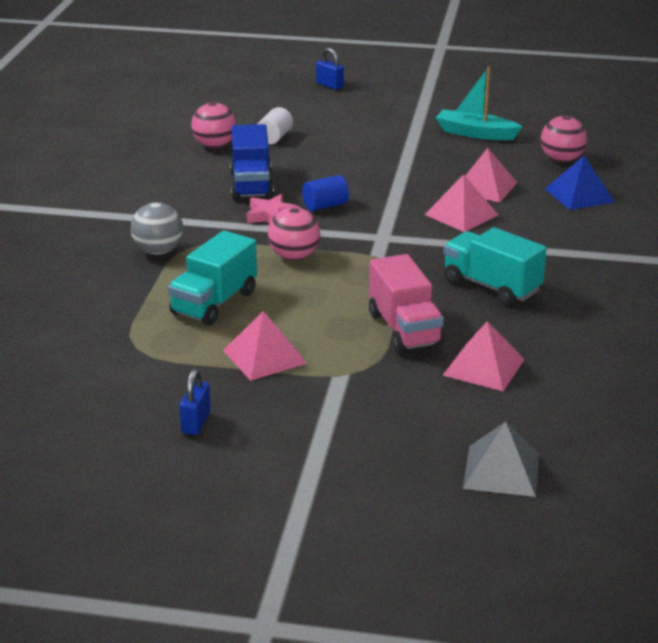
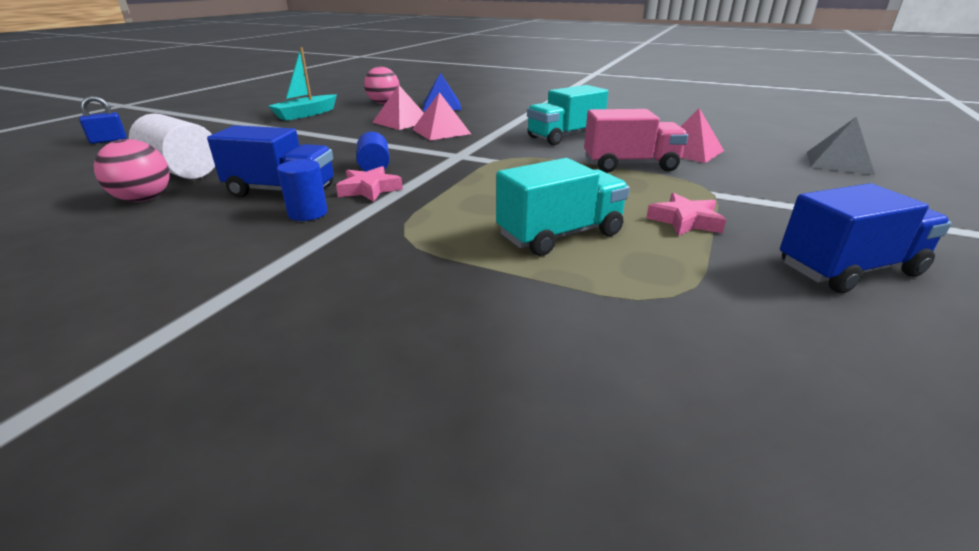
camera: 75 degrees left, 0 degrees up
(158, 251) = (400, 257): grey ball -> none
(196, 422) = (848, 269): blue padlock -> blue truck
(214, 303) = (560, 235): turquoise truck -> turquoise truck turned 75 degrees counterclockwise
(215, 205) = (308, 213): none -> blue cylinder
(264, 356) = (685, 221): pink pyramid -> pink star
(274, 138) = (182, 171): white cylinder -> white cylinder, size x1.65
(294, 256) = (472, 189): pink ball -> none

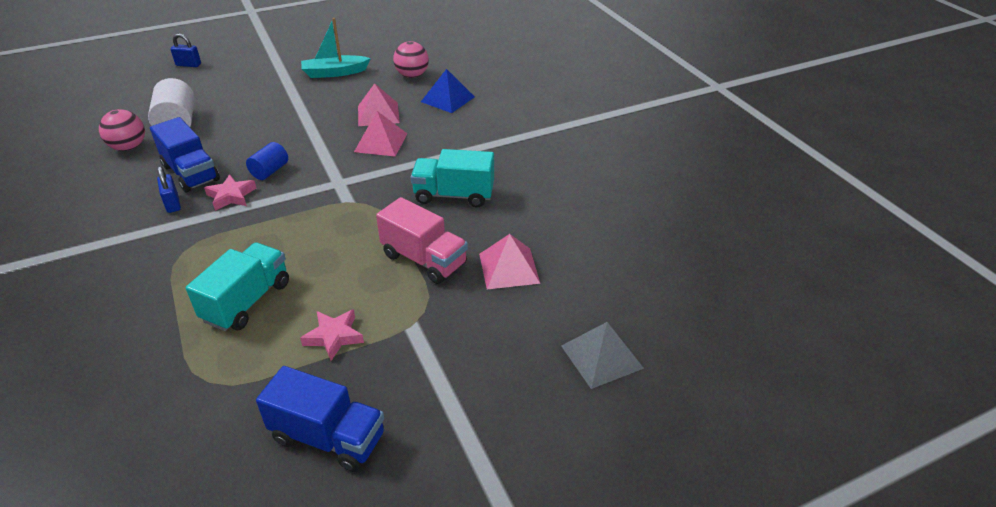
camera: 40 degrees right, 10 degrees up
(308, 213) = (172, 203): blue cylinder -> blue padlock
(560, 235) = (247, 301): turquoise truck -> turquoise truck turned 75 degrees counterclockwise

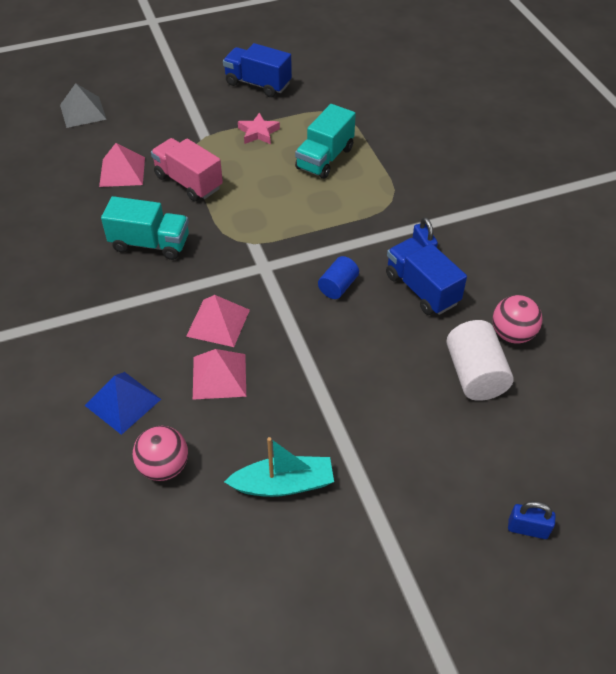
camera: 175 degrees left, 10 degrees up
(231, 196) = (369, 256): pink star -> none

